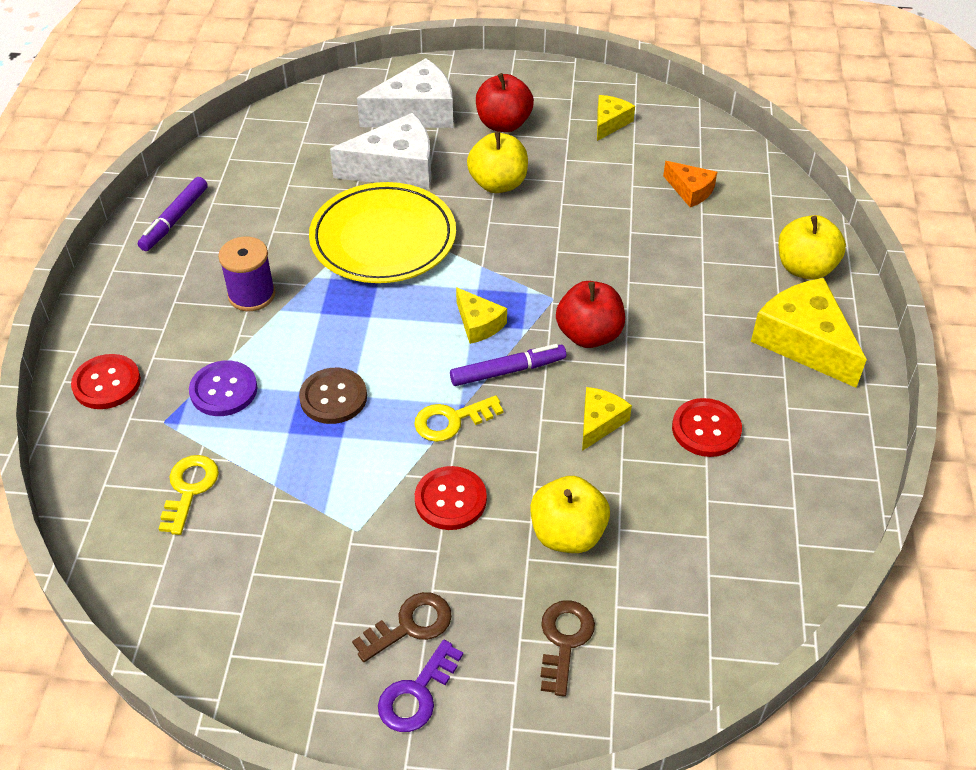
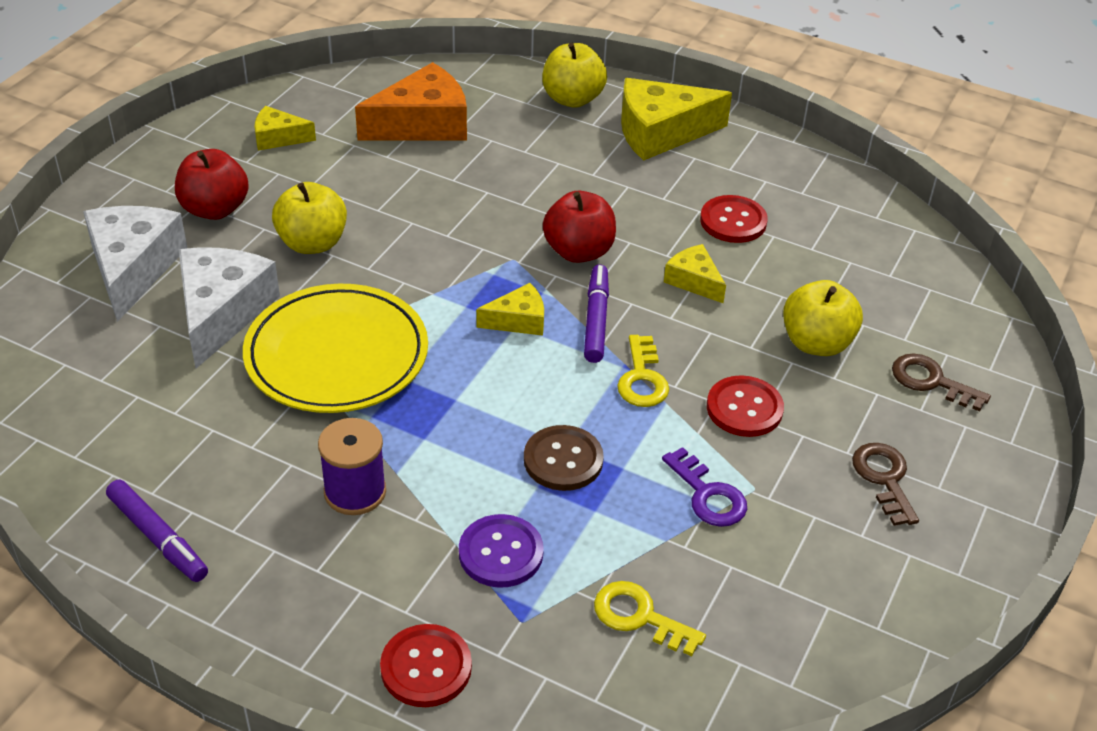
camera: 70 degrees left, 5 degrees down
(416, 694) = (962, 495): purple key -> purple key (708, 495)
(610, 123) = (278, 138): yellow cheese -> yellow cheese turned 45 degrees counterclockwise
(690, 191) = (423, 124): orange cheese -> orange cheese, size x1.88

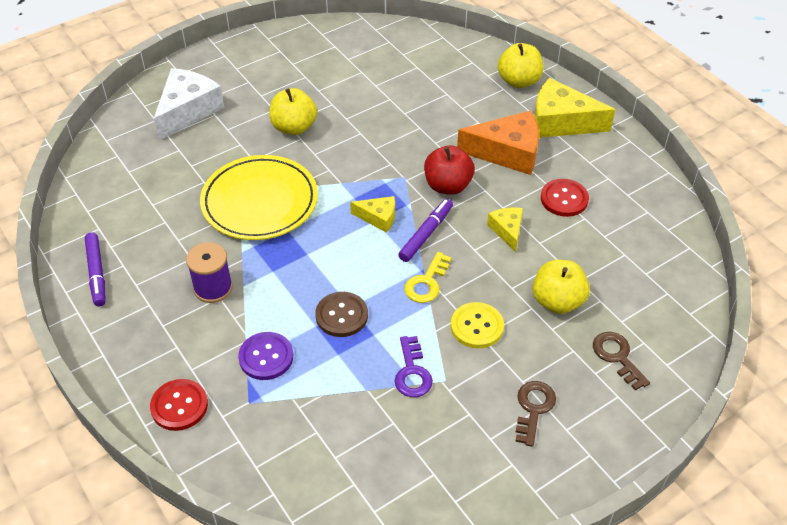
camera: 30 degrees right, 5 degrees up
(215, 209) = (255, 88): red apple -> none
(222, 312) = (216, 153): white cheese -> none
(278, 138) = (320, 54): yellow cheese -> none
(423, 124) = (412, 70): orange cheese -> orange cheese (507, 152)
(639, 617) = (316, 429): yellow key -> none
(744, 408) = (477, 326): red button -> yellow button

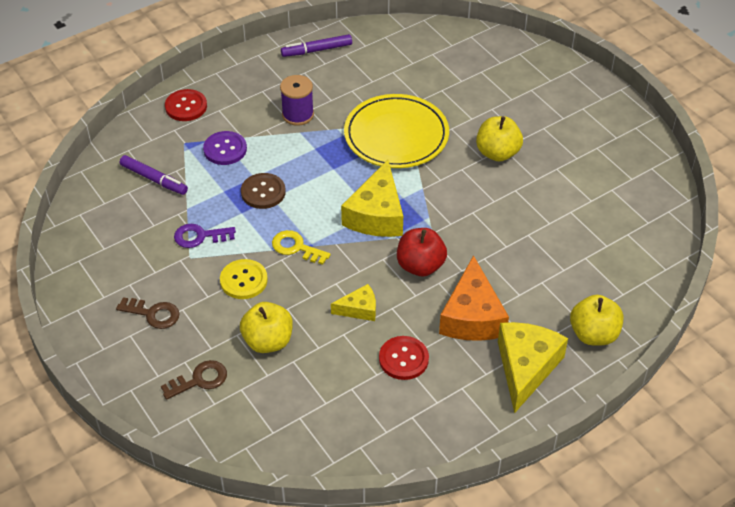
camera: 90 degrees right, 0 degrees up
(188, 110) = (515, 81): white cheese -> none
(378, 218) = (376, 215): yellow cheese -> yellow cheese, size x1.88
(426, 234) = (355, 248): purple marker -> purple marker (154, 179)

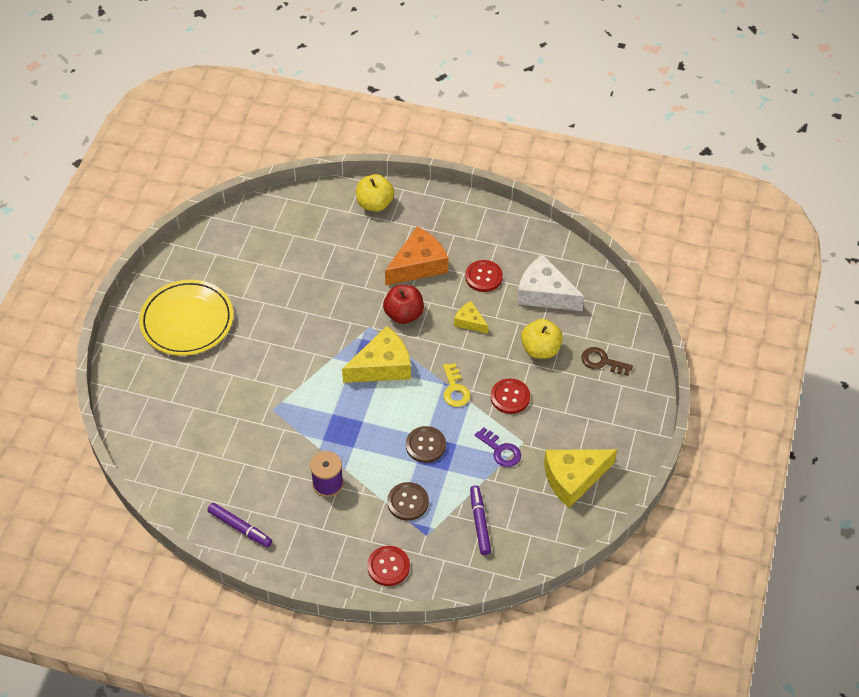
camera: 130 degrees left, 5 degrees up
(153, 314) = (585, 424): brown key -> none
(225, 149) = (408, 502): purple button -> brown button
(243, 280) = (510, 397): yellow button -> red button
(329, 395) = (544, 294): none -> white cheese
(396, 135) = (293, 407): yellow plate -> yellow plate (187, 321)
(497, 153) = (257, 337): yellow apple -> none
(526, 367) = (431, 220): yellow cheese -> yellow cheese (573, 478)

